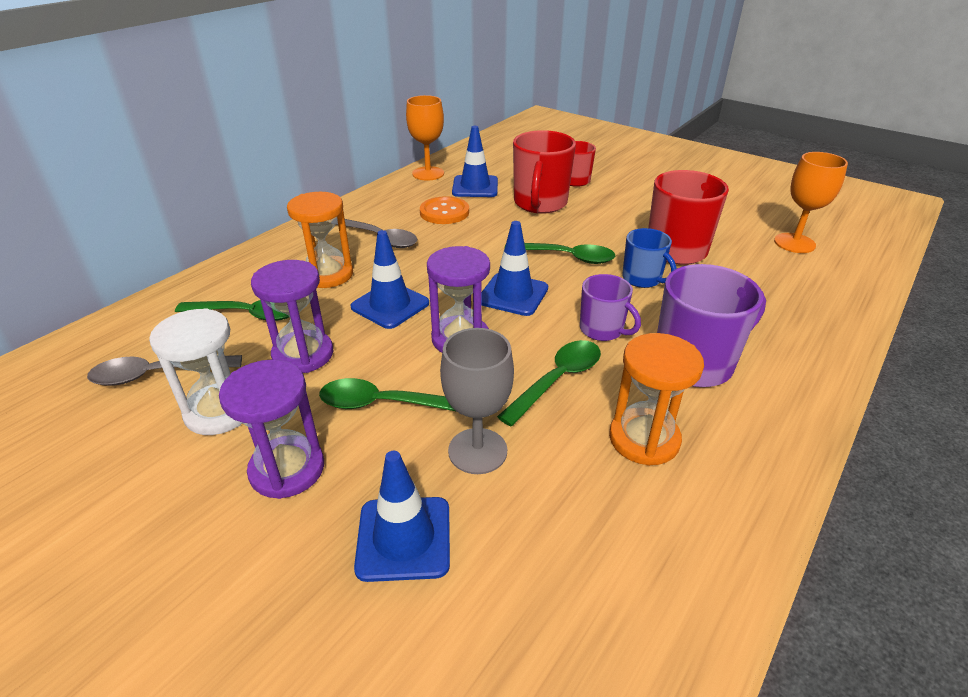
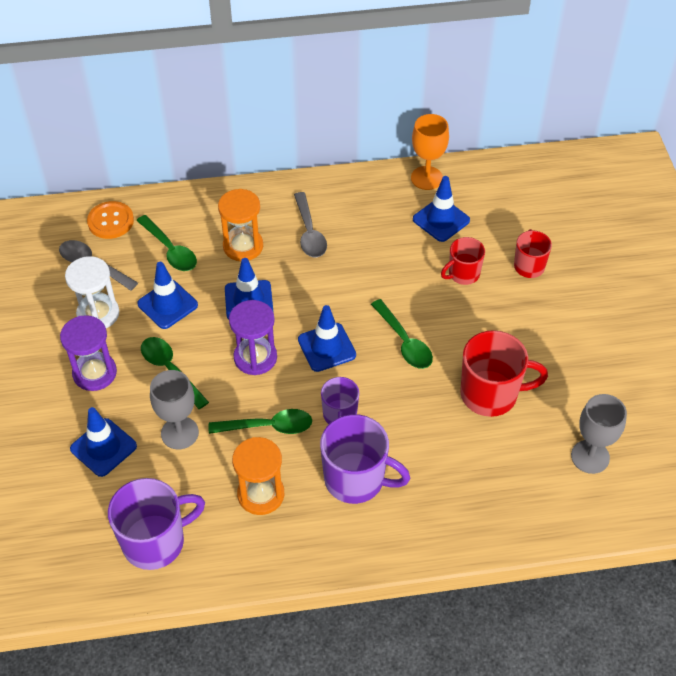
camera: 45 degrees right, 15 degrees up
(303, 354) = (167, 304): purple hourglass -> blue traffic cone
(444, 212) = (383, 234): orange button -> orange button (110, 221)
(540, 203) = (463, 274): red mug -> red mug, size x0.59
(620, 587) = (155, 541): none -> purple mug
(642, 279) = (424, 399): blue mug -> none
(794, 243) = (590, 457): orange goblet -> grey goblet

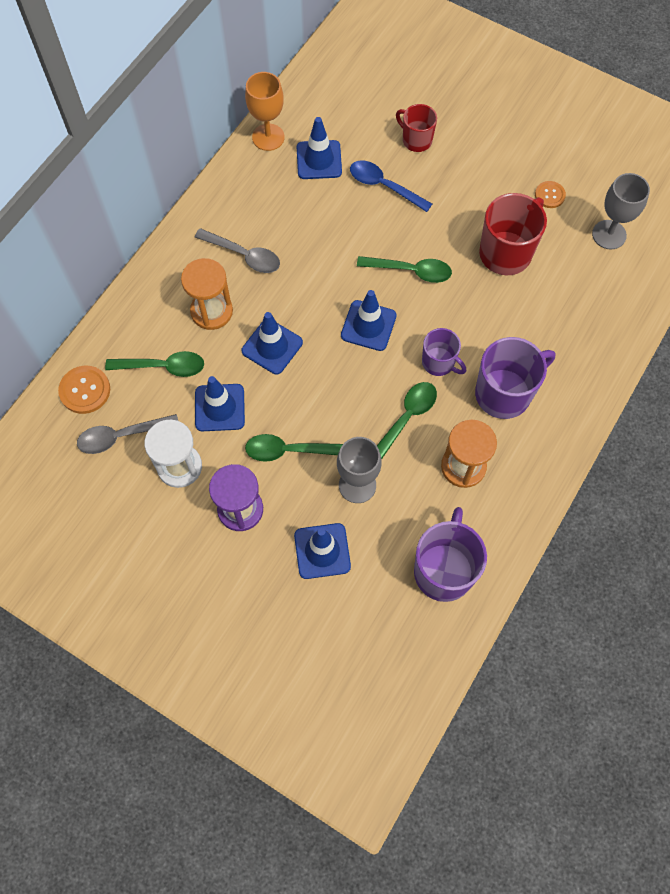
camera: 50 degrees left, 15 degrees up
(255, 357) = (333, 381): purple hourglass -> none
(463, 274) = (384, 186): red mug -> blue spoon
(580, 388) = (549, 195): none -> orange button

